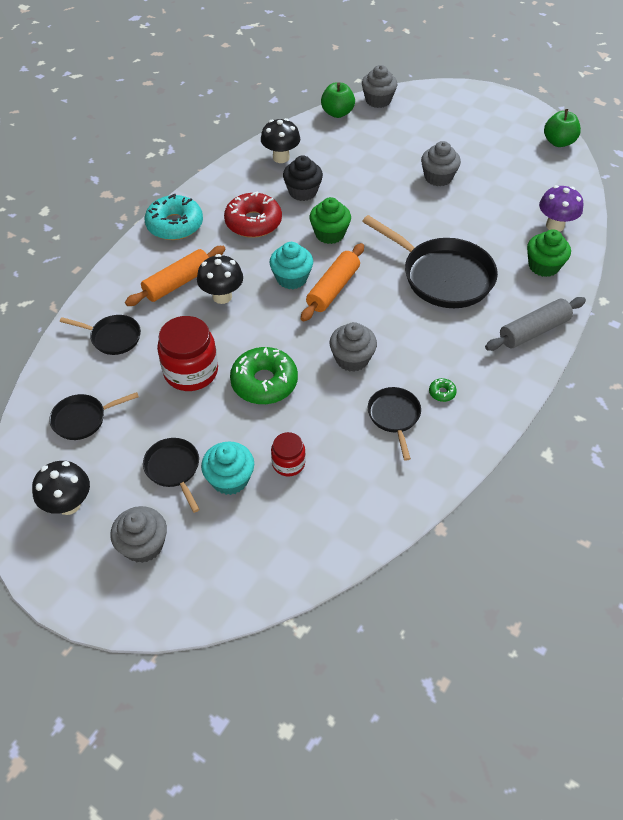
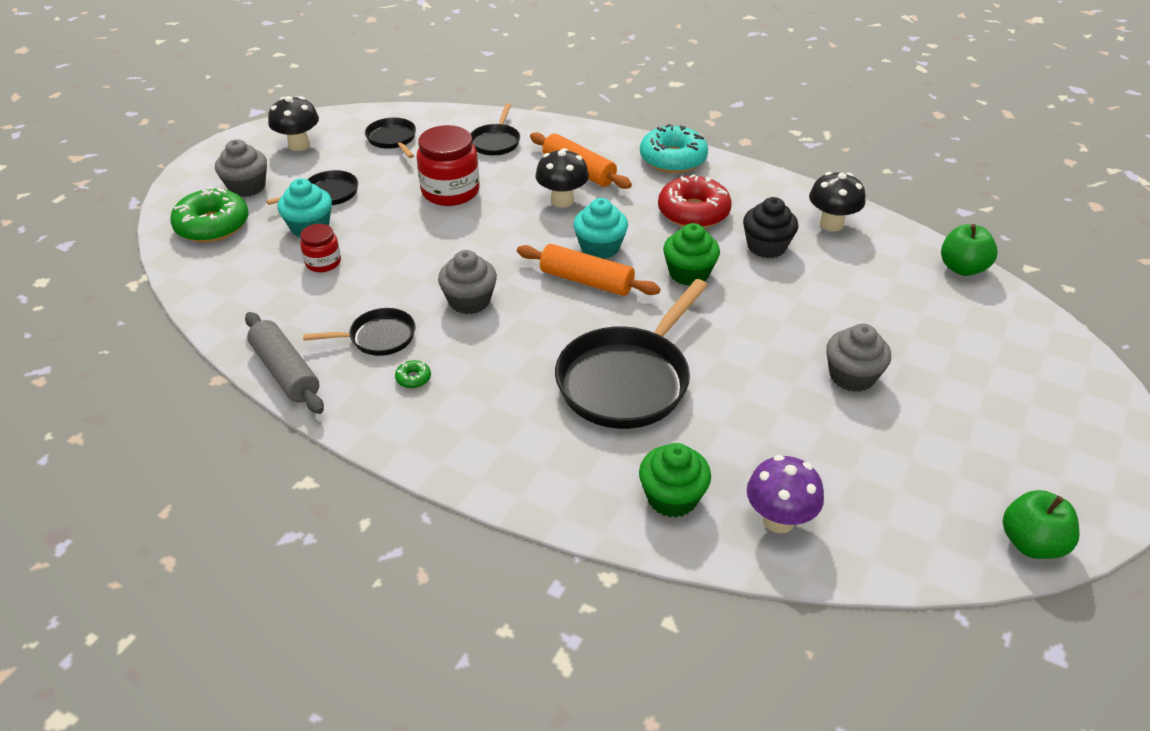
camera: 85 degrees right, 10 degrees down
(264, 382) = (434, 239): green donut -> green donut (212, 225)
(378, 100) = (1021, 308): grey cupcake -> none
(533, 331) = (527, 477): grey rolling pin -> grey rolling pin (285, 372)

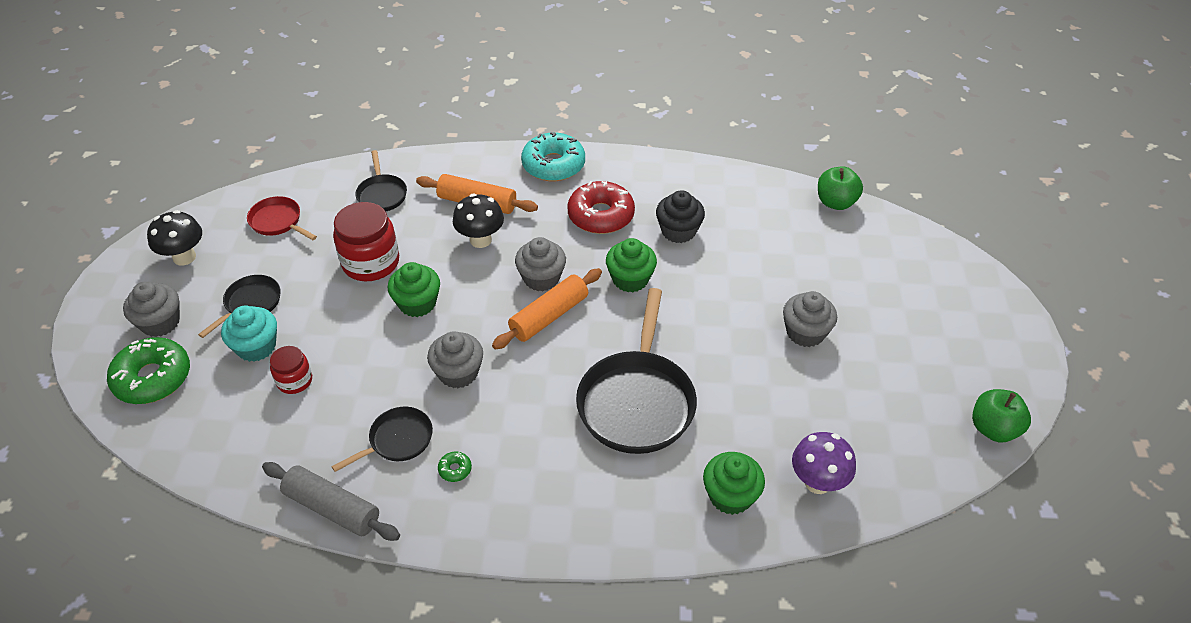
camera: 25 degrees left, 5 degrees up
(393, 139) = (278, 222): black pan -> red pan
(470, 234) = (417, 303): none -> green cupcake
(586, 281) = (549, 316): orange rolling pin -> orange rolling pin turned 45 degrees counterclockwise
(600, 247) = (541, 278): turquoise cupcake -> grey cupcake
(831, 224) = (718, 192): black mushroom -> none

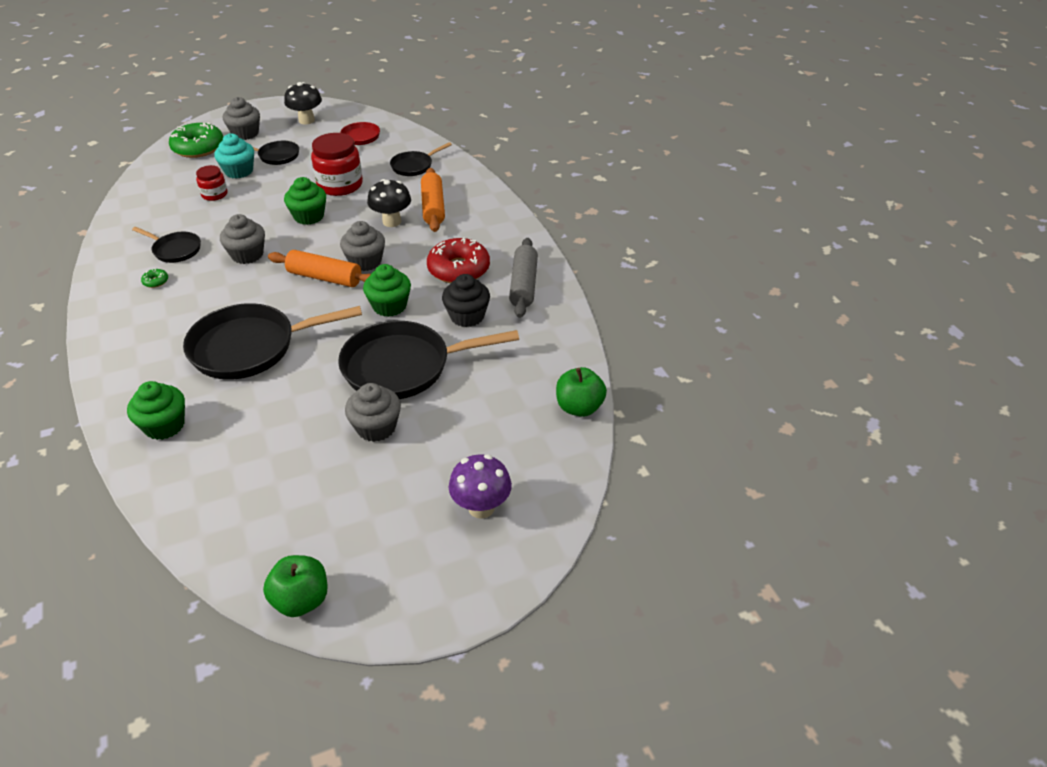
camera: 65 degrees right, 5 degrees down
(332, 508) = (110, 244): grey rolling pin -> grey rolling pin (523, 285)
(553, 165) = (505, 228): turquoise donut -> none
(729, 293) = (403, 367): none -> black pan
(817, 482) = (193, 477): purple mushroom -> purple mushroom (481, 507)

